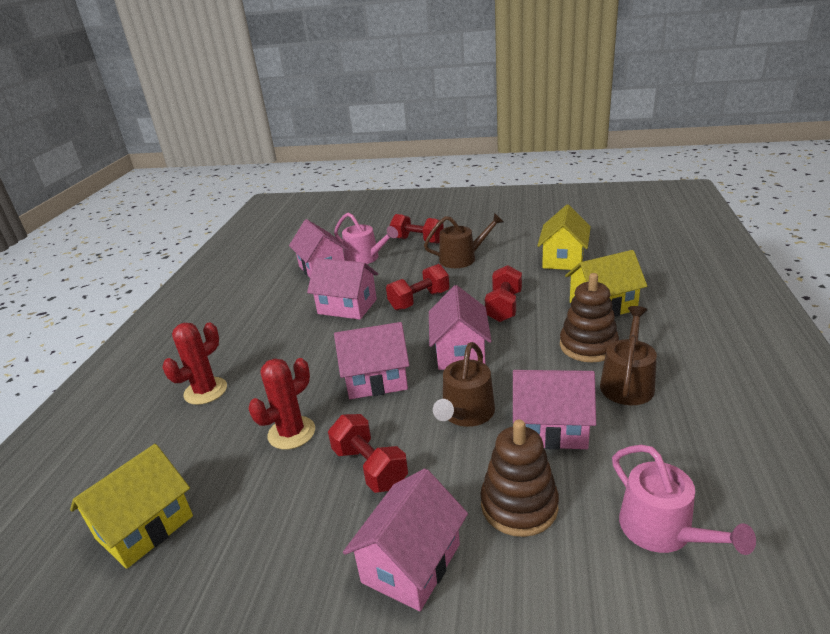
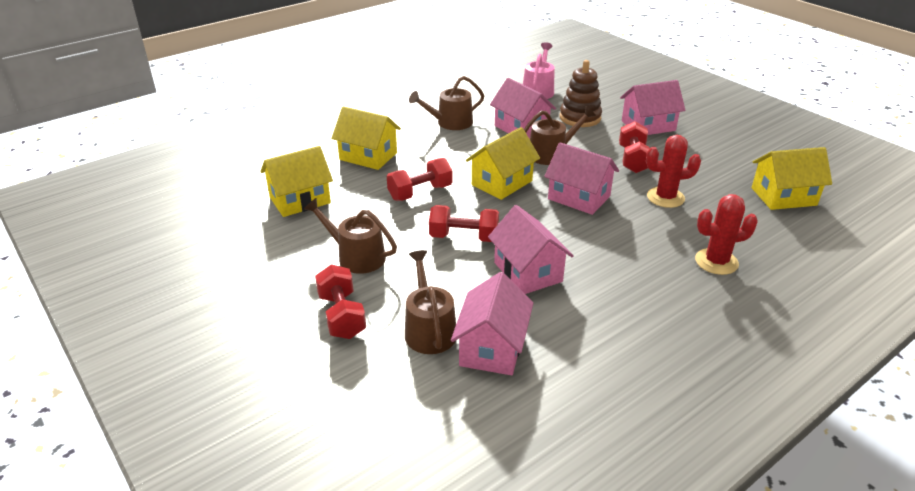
camera: 140 degrees left, 5 degrees up
(365, 258) = (429, 329): pink watering can -> brown watering can
(460, 352) = (502, 183): pink house -> yellow house
(588, 346) = (428, 144): brown stacking toy -> none

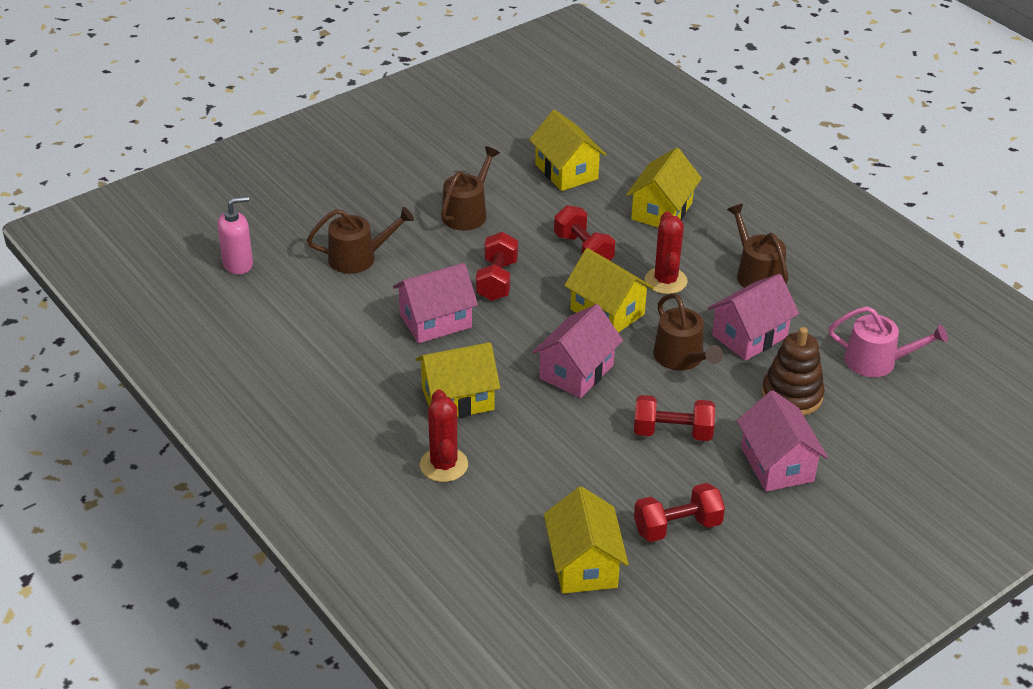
camera: 90 degrees right, 5 degrees up
(342, 316) = (382, 209): red dumbbell -> red dumbbell (677, 527)
(441, 437) = (238, 264): none -> pink soap dispenser
(492, 348) = (330, 293): pink house -> none
(631, 256) = (458, 399): none -> yellow house
(665, 197) = (578, 447): red cactus -> red cactus (665, 281)

